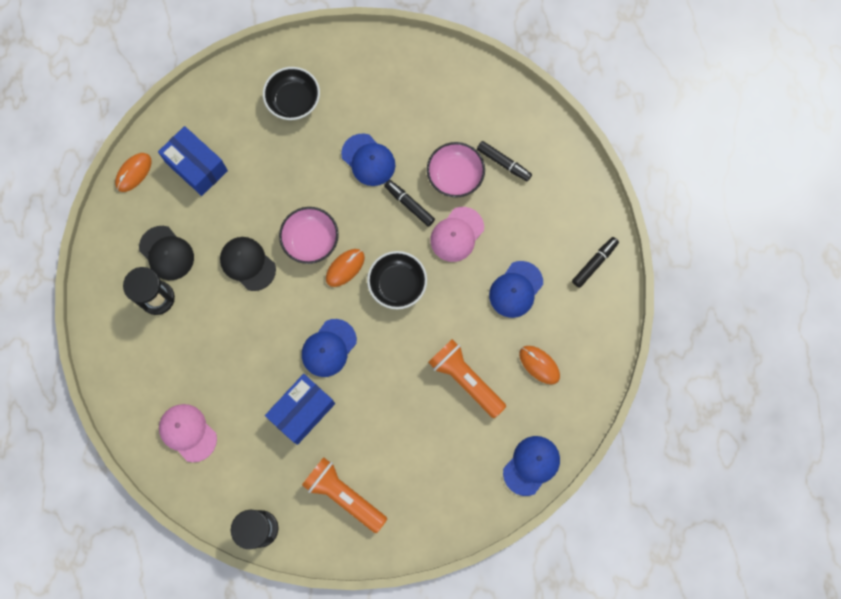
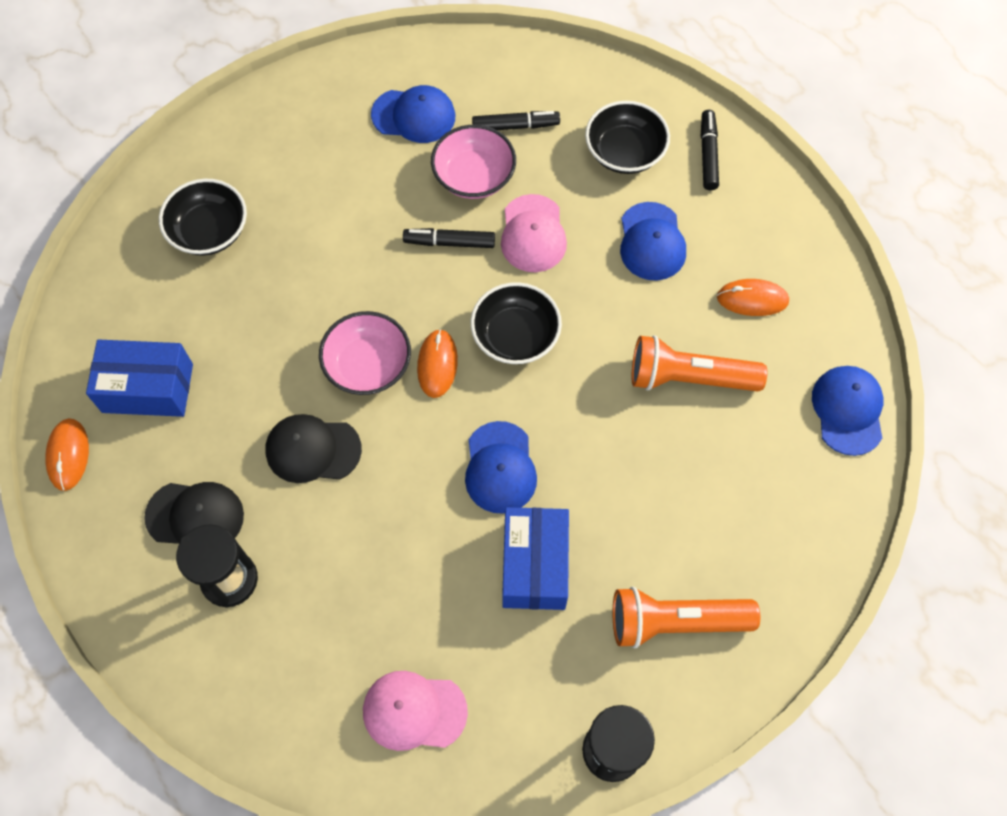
camera: 40 degrees left, 10 degrees down
(368, 160) = (358, 230): blue cap -> blue cap (414, 115)
(549, 226) = (624, 152): none -> black bowl

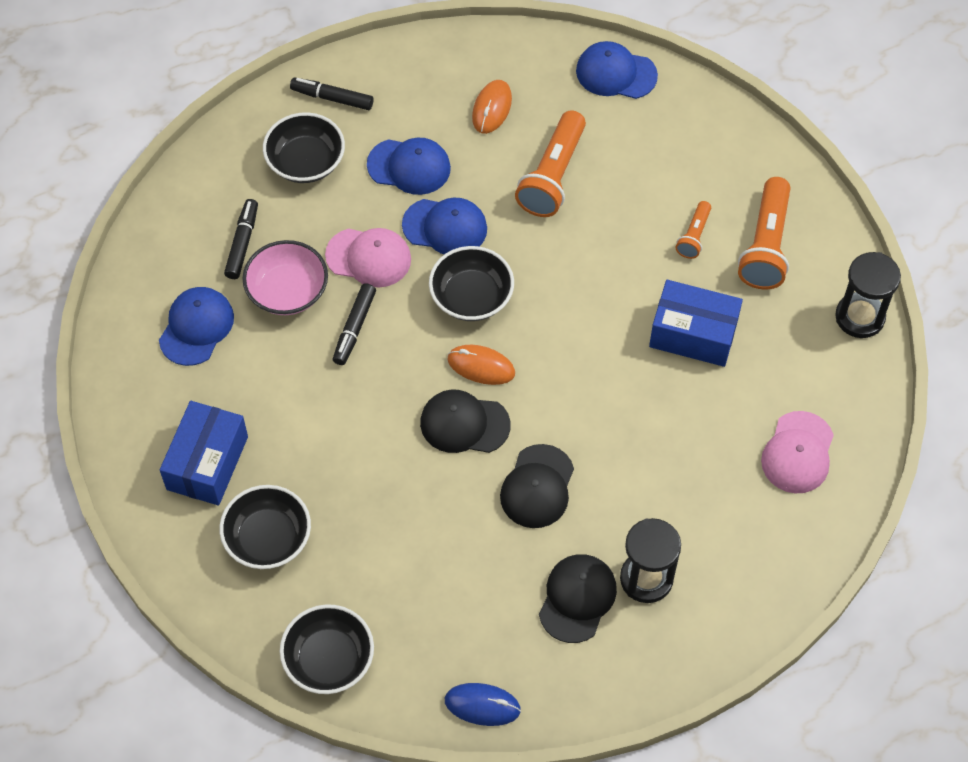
camera: 75 degrees left, 5 degrees down
(68, 455) = (482, 705): orange mouse -> blue mouse
(96, 312) = (329, 659): none -> black bowl
(148, 388) = (430, 622): blue box -> blue box (207, 463)
(368, 365) = (464, 424): pink bowl -> black cap
(500, 468) = (597, 339): blue cap -> blue cap (445, 227)
(661, 539) = (694, 236): none -> orange flashlight

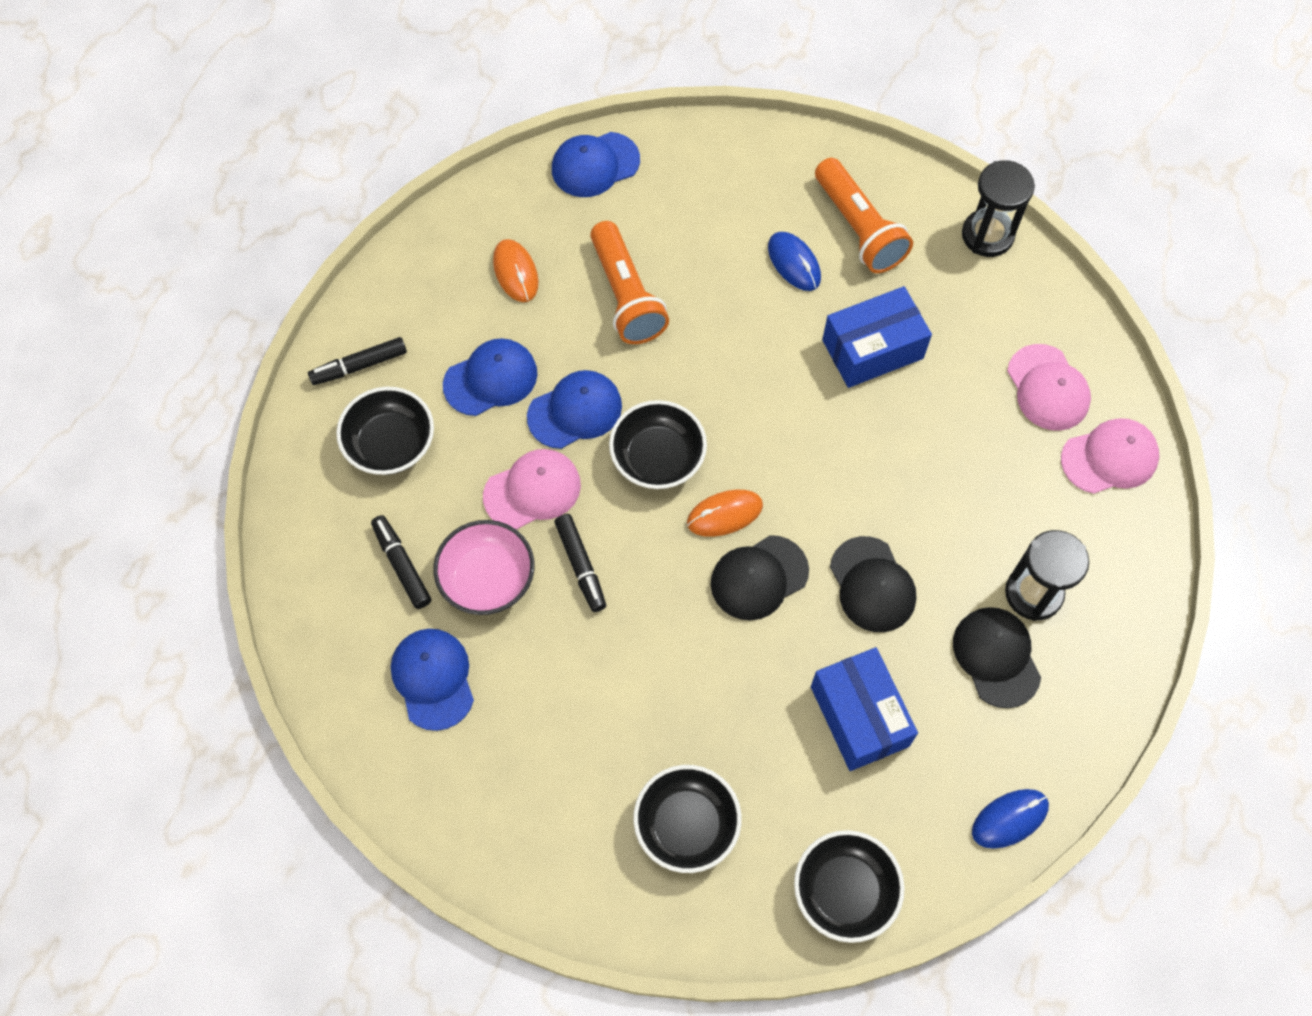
camera: 40 degrees left, 5 degrees up
(207, 463) = (564, 800): blue box -> blue box (859, 716)
(694, 236) = (794, 263): orange flashlight -> blue mouse
(796, 533) = (1109, 458): none -> pink cap

